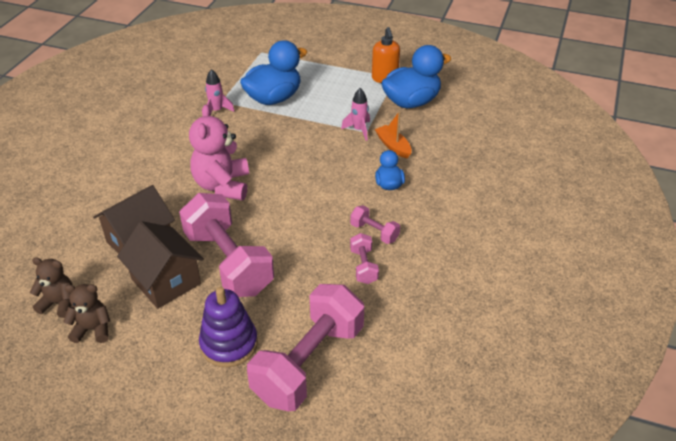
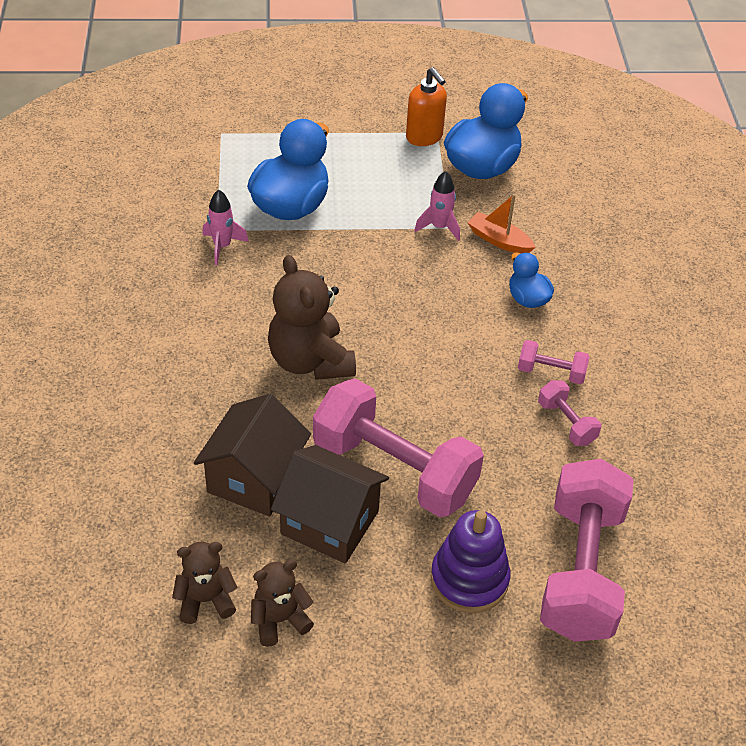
camera: 25 degrees left, 5 degrees up
(222, 185) = (310, 361): pink teddy bear -> brown teddy bear

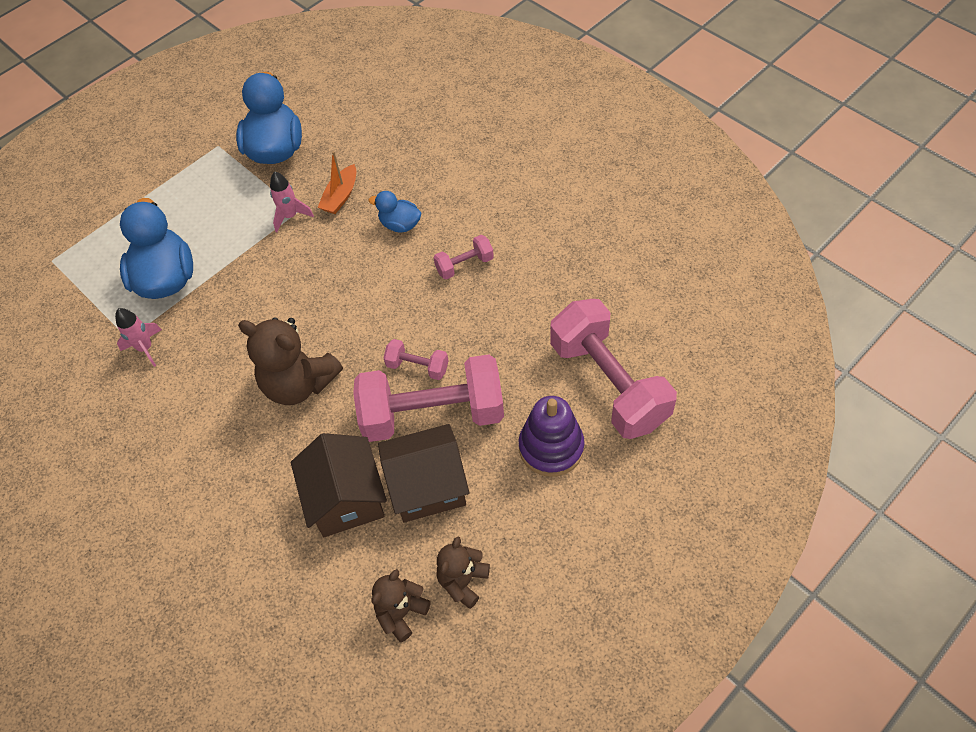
camera: 35 degrees left, 10 degrees up
(424, 137) = (212, 155): orange soap dispenser -> none
(499, 240) = (341, 196): orange boat -> orange boat turned 60 degrees counterclockwise
(566, 423) = (507, 292): pink dumbbell -> pink dumbbell (417, 366)

